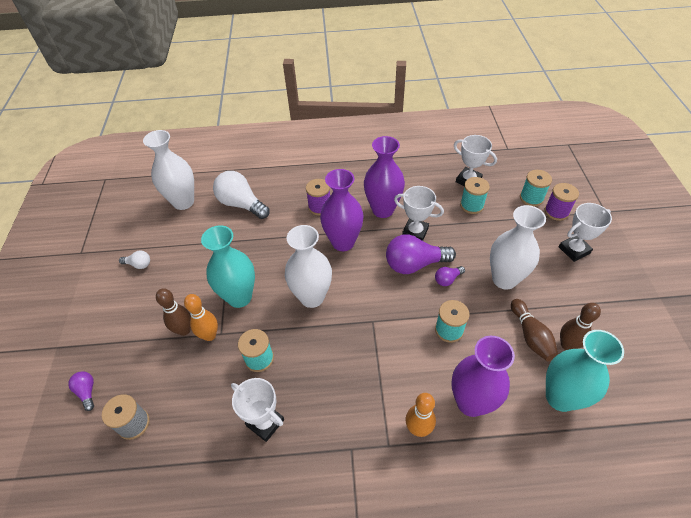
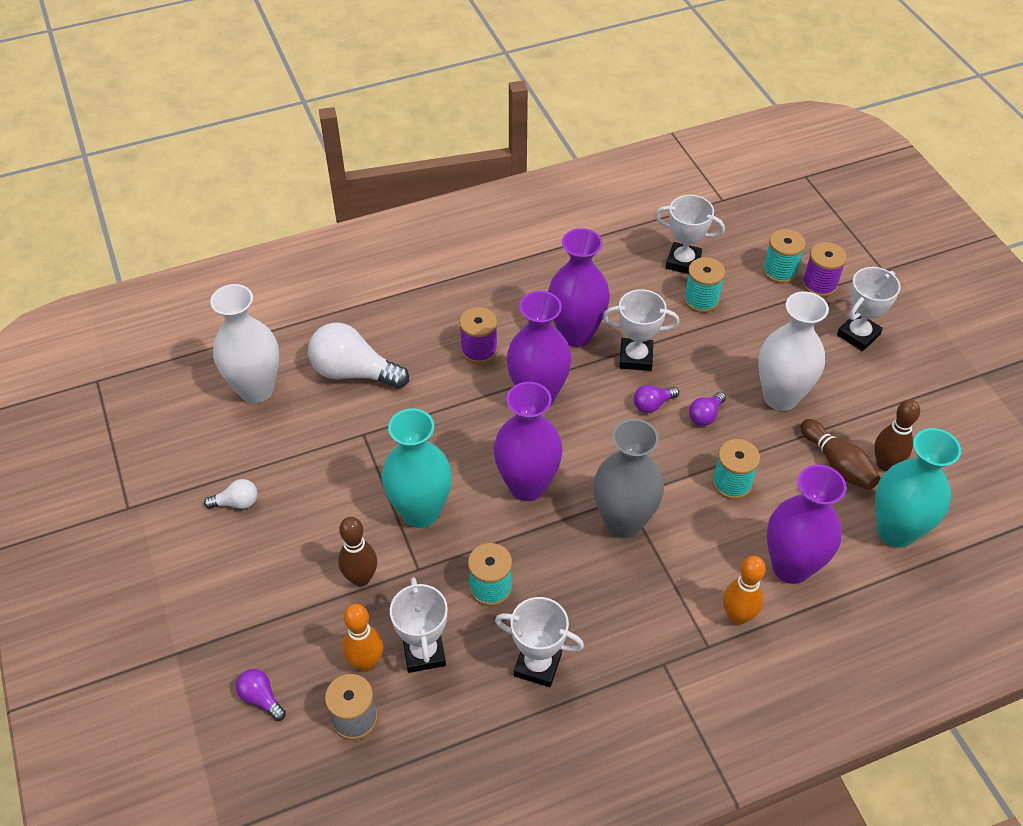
camera: 20 degrees left, 0 degrees up
(197, 391) = (424, 652): none -> white trophy
(209, 335) = (403, 575): orange bowling pin -> orange bowling pin (366, 662)
(312, 297) = (527, 486): white vase -> purple vase
(364, 337) = (623, 522): none -> grey vase
(414, 264) = (652, 404): purple light bulb -> purple light bulb, size x0.48

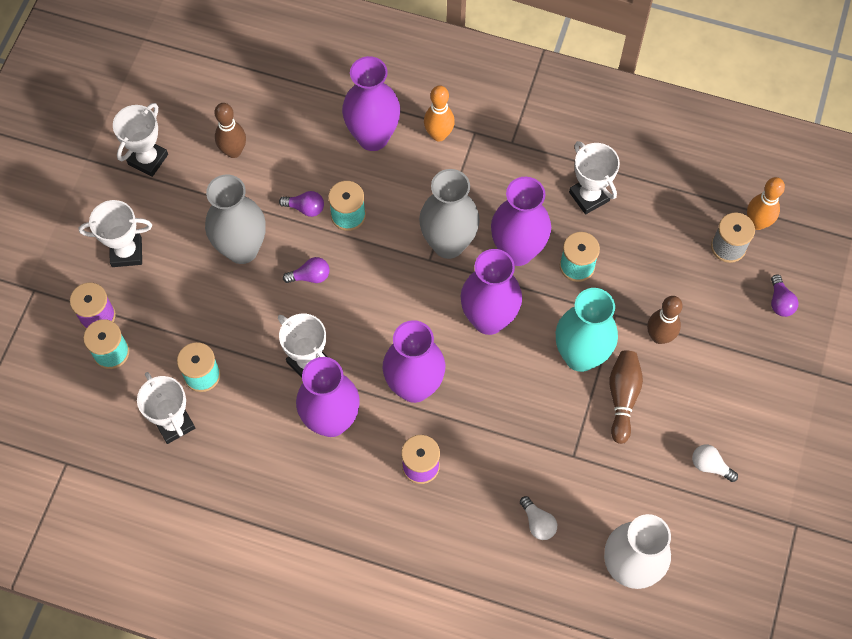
camera: 140 degrees left, 15 degrees up
(354, 372) = (538, 523): white light bulb -> white light bulb, size x0.48
(366, 662) = (696, 276): orange bowling pin -> orange bowling pin (757, 223)
(424, 652) = (654, 256): white trophy -> white trophy (148, 159)
(557, 560) = (517, 251): none -> purple vase
(652, 404) = (338, 314): purple light bulb -> purple light bulb (305, 208)
(780, 397) = (242, 249): white vase -> grey vase
(838, 464) = (264, 174): brown bowling pin -> brown bowling pin (622, 397)
(895, 531) = (282, 109): turquoise vase -> none

